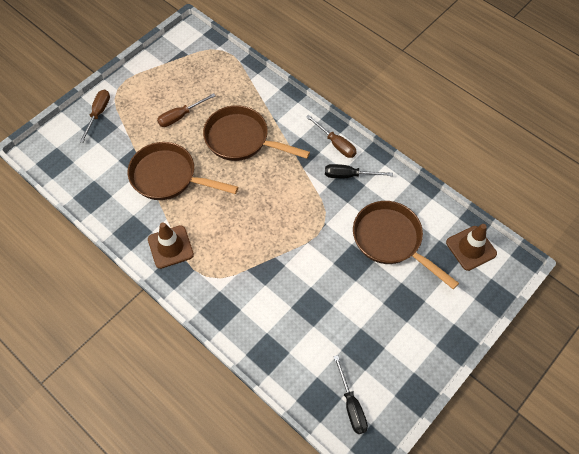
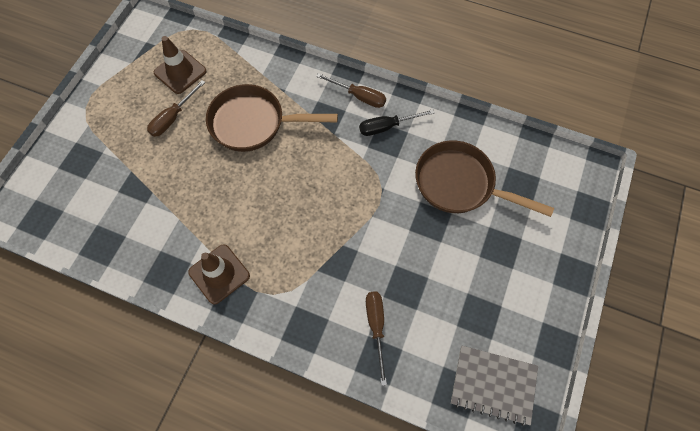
camera: 20 degrees left, 5 degrees up
(98, 114) = (73, 144): brown screwdriver -> brown screwdriver (376, 327)
(169, 177) = (186, 192): brown pan -> none
(351, 405) = (493, 385): black screwdriver -> grey notebook
(471, 248) = (544, 165): brown traffic cone -> brown traffic cone (180, 72)

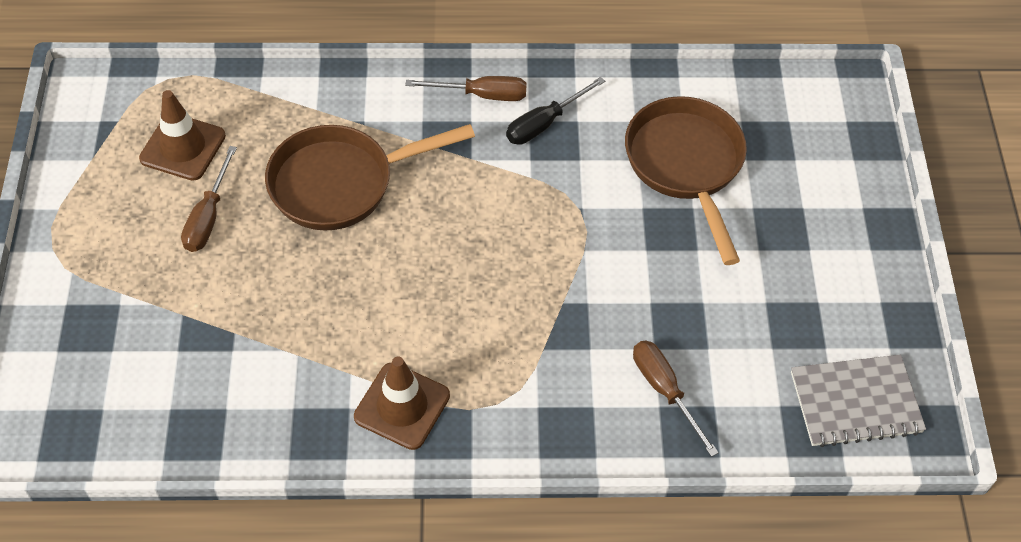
camera: 25 degrees left, 10 degrees down
(460, 184) = (686, 166): brown pan -> brown pan turned 75 degrees clockwise

